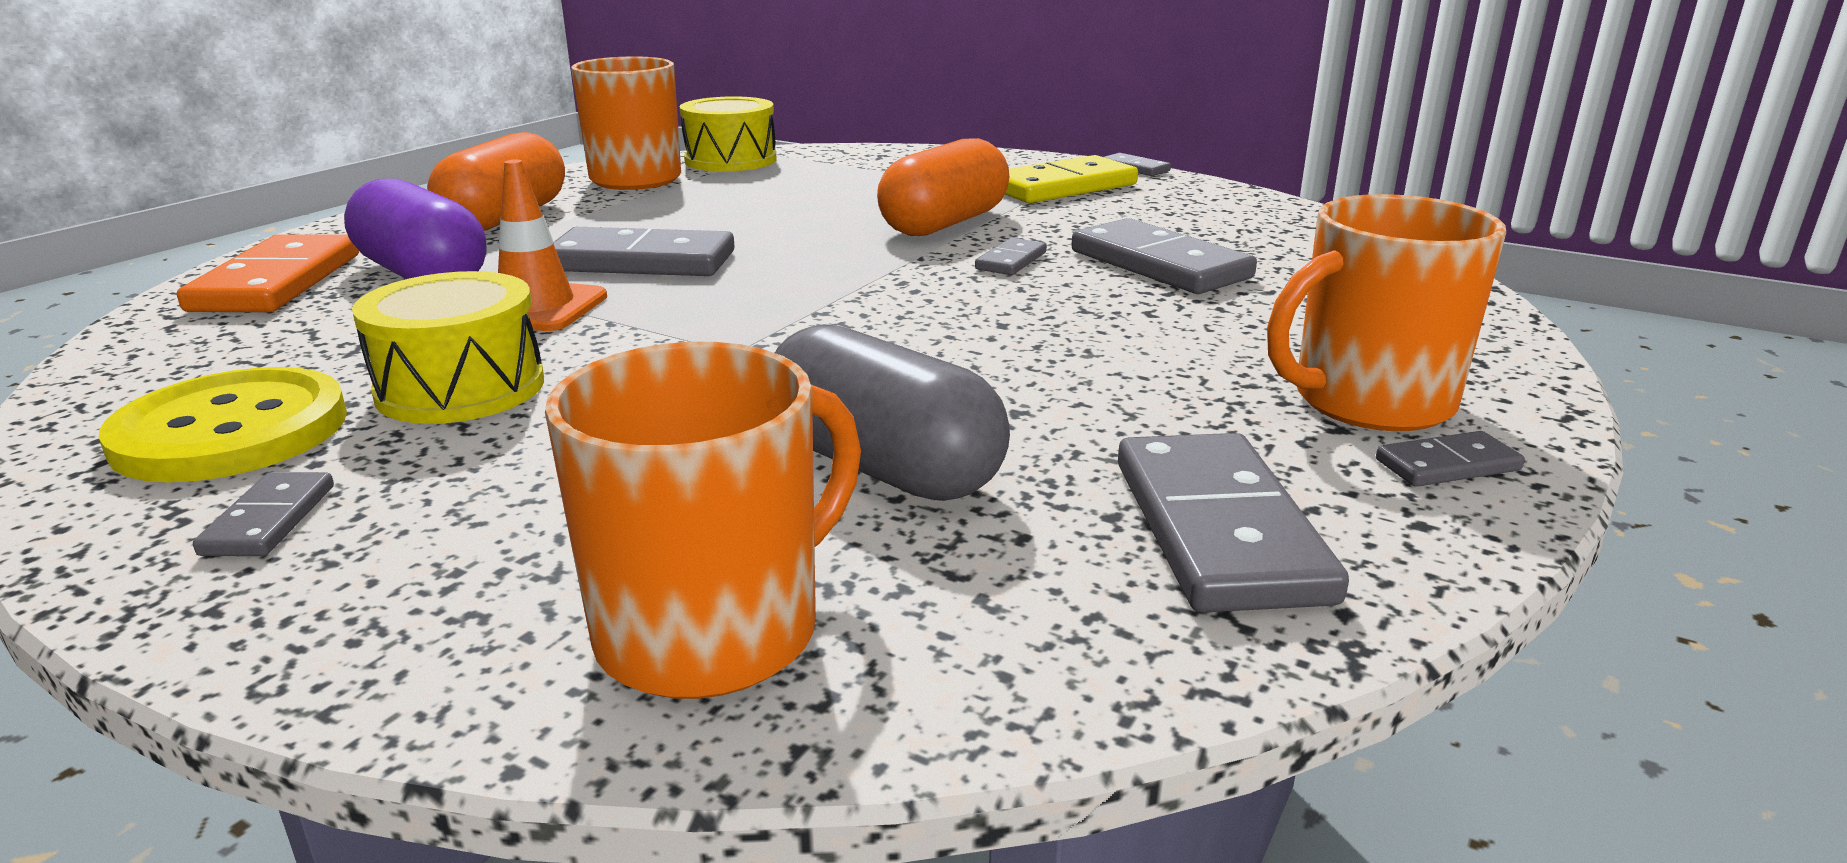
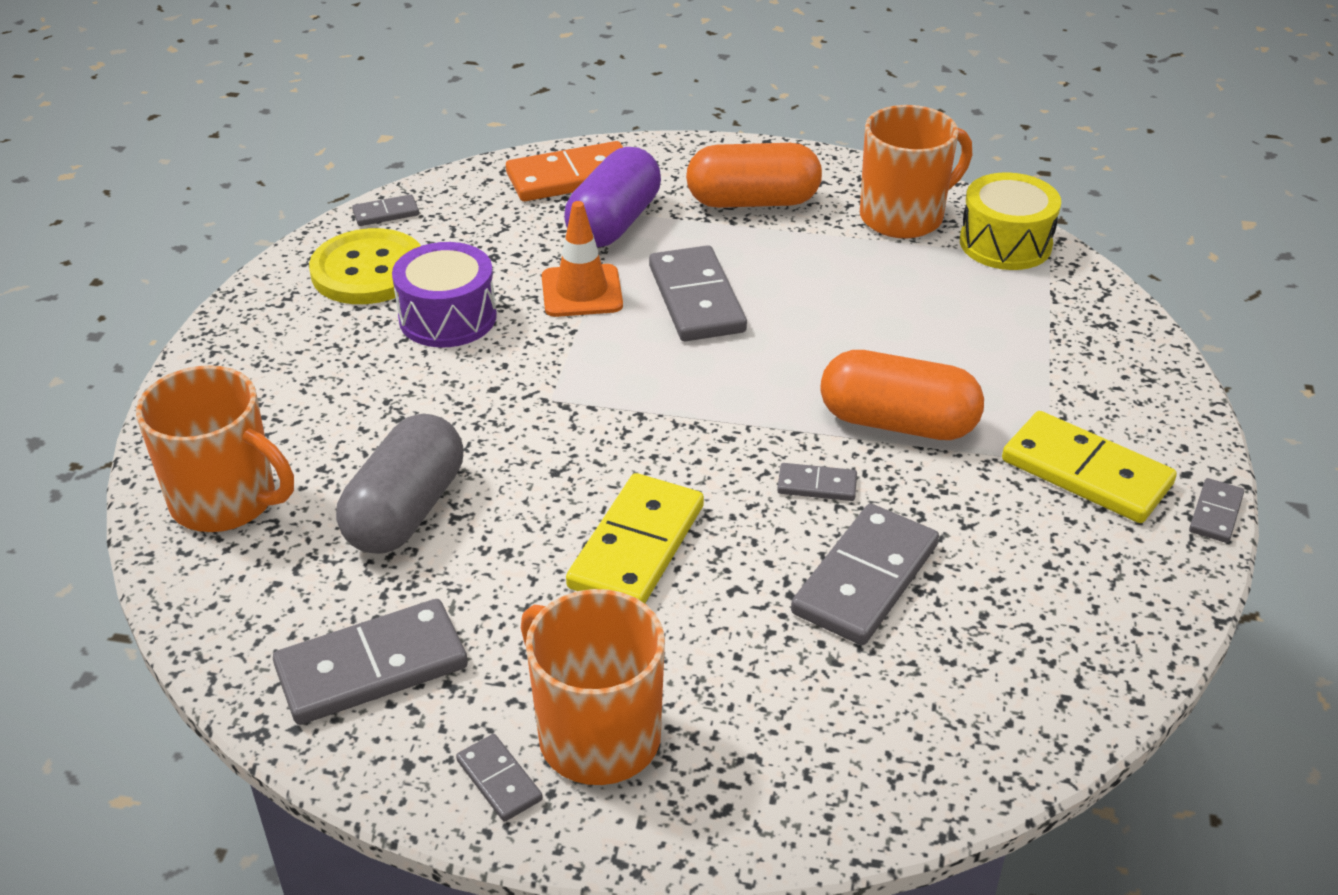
camera: 70 degrees right, 15 degrees up
(269, 520) = (286, 328): grey domino -> grey domino (386, 213)
(461, 388) = (447, 317): yellow drum -> purple drum
(1055, 343) = (637, 546): none -> yellow domino

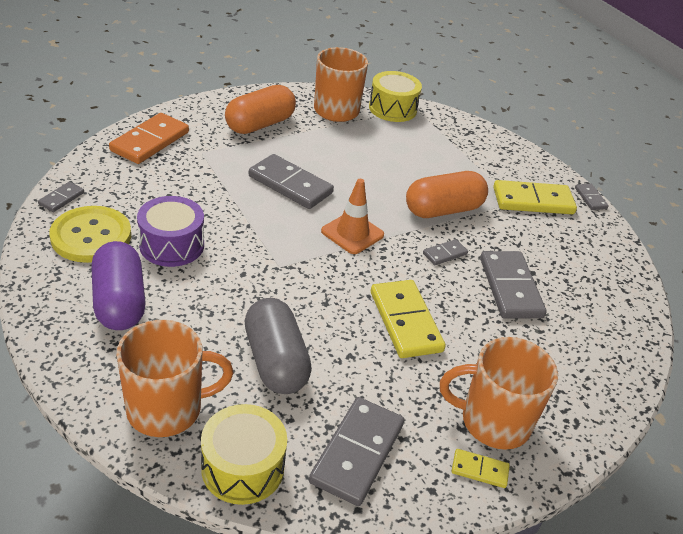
camera: 45 degrees left, 0 degrees up
(228, 607) = (243, 467): none -> yellow drum
(499, 780) = (479, 470): grey domino -> yellow domino
(581, 291) = (228, 202): orange traffic cone -> orange traffic cone (352, 233)
(613, 223) = (202, 159): purple capsule -> purple capsule (119, 302)

